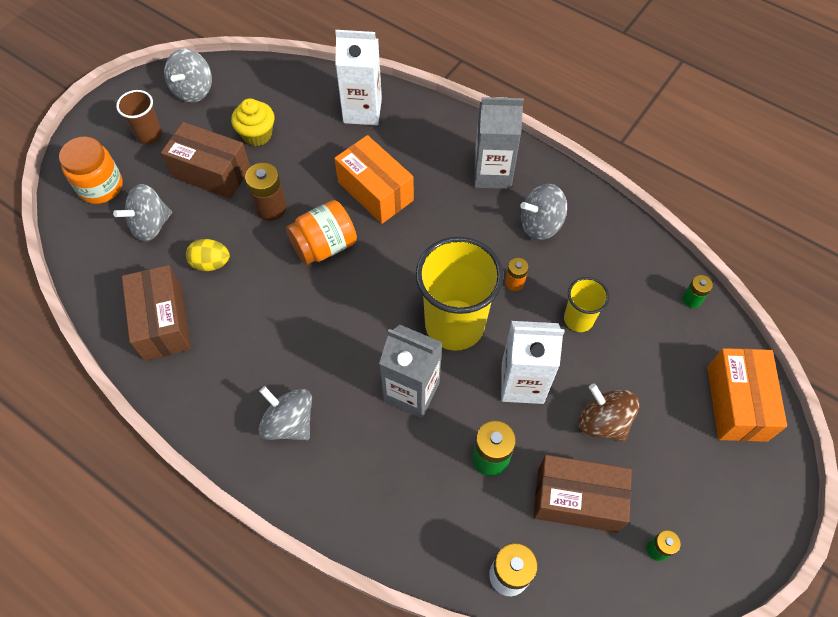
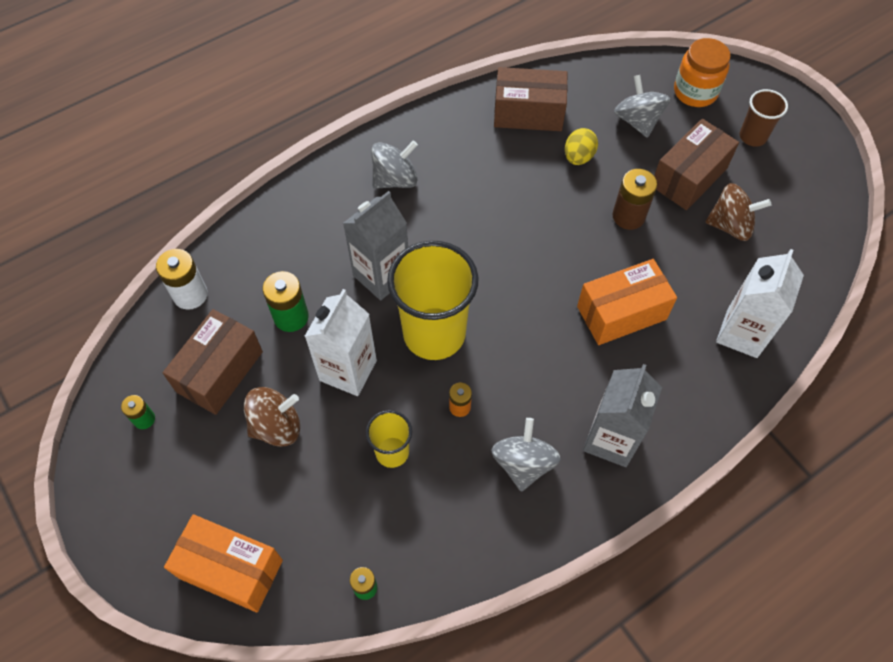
camera: 110 degrees right, 0 degrees up
(193, 90) = (808, 183): grey spinning top -> none
(257, 134) = (730, 225): yellow cupcake -> brown spinning top
(324, 246) = (567, 249): orange jar -> none

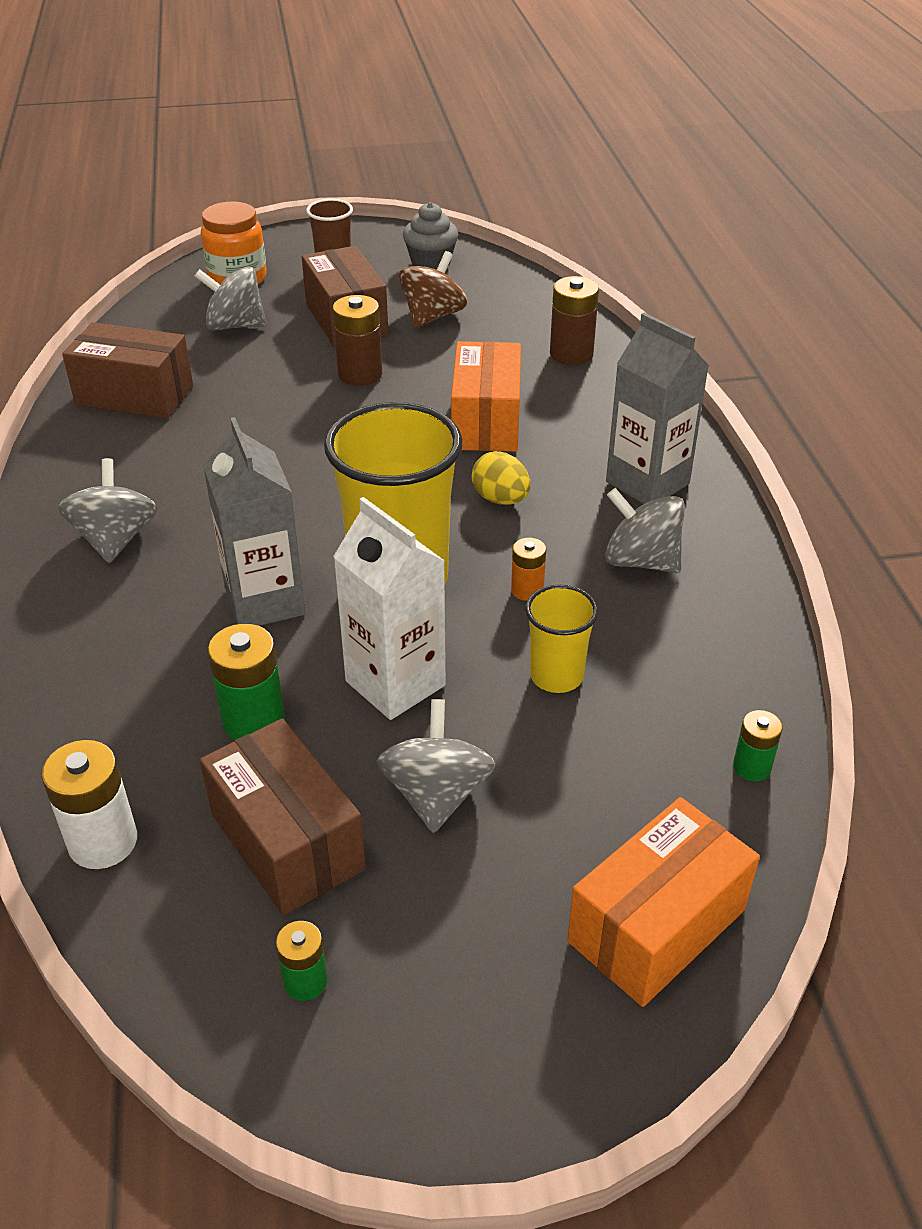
camera: 65 degrees left, 20 degrees down
(276, 426) = (436, 794): brown spinning top -> grey spinning top
(528, 113) = (135, 395): brown box -> brown box turned 75 degrees clockwise
(578, 157) = (241, 381): yellow egg -> yellow egg (500, 499)
(742, 333) = (571, 354): white carton -> brown battery
(803, 192) = (431, 263): none -> grey cupcake

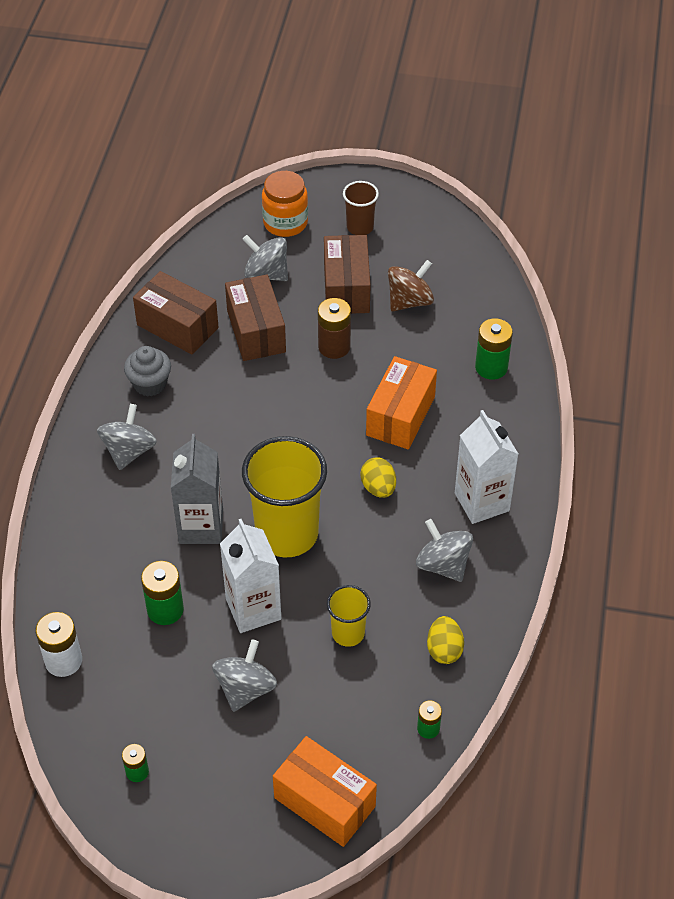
camera: 20 degrees right, 10 degrees up
(287, 841) = (156, 691): brown box -> brown box (256, 331)
(431, 263) = (433, 242): grey cupcake -> grey cupcake (150, 384)
(527, 590) = (360, 565): orange battery -> none
(571, 354) = (491, 367): brown battery -> green battery
(647, 483) = (481, 502): grey carton -> white carton
(656, 925) = (324, 802): orange box -> orange box turned 60 degrees clockwise
(708, 659) = (444, 649): none -> yellow egg

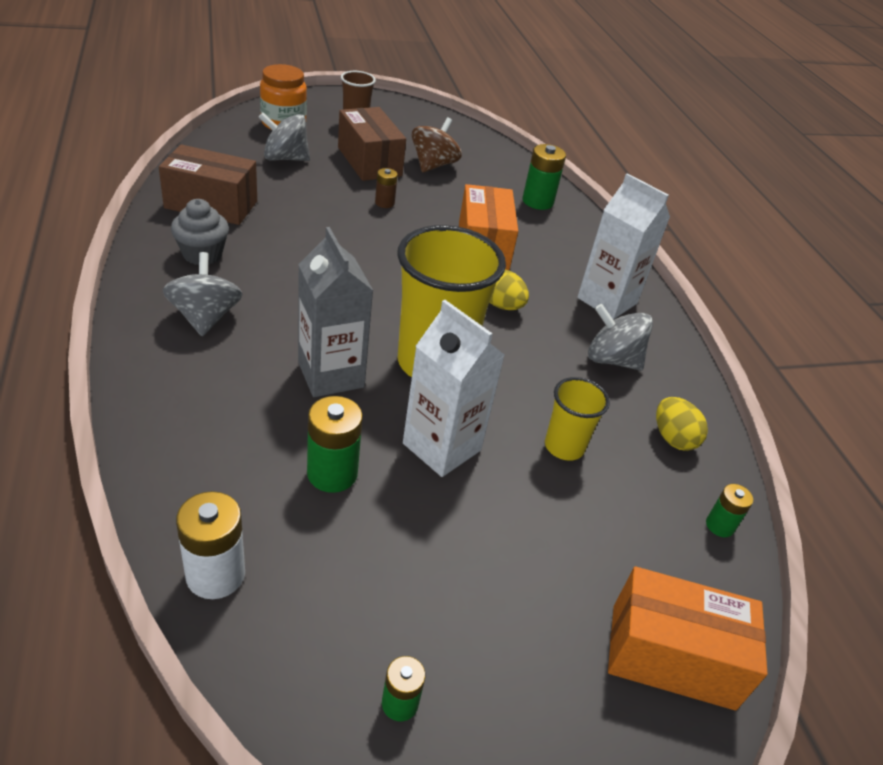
camera: 30 degrees left, 10 degrees down
(245, 688) = (486, 540): grey spinning top -> none
(256, 331) = (298, 200): brown box -> none
(334, 347) = (384, 203): brown battery -> brown battery, size x0.59

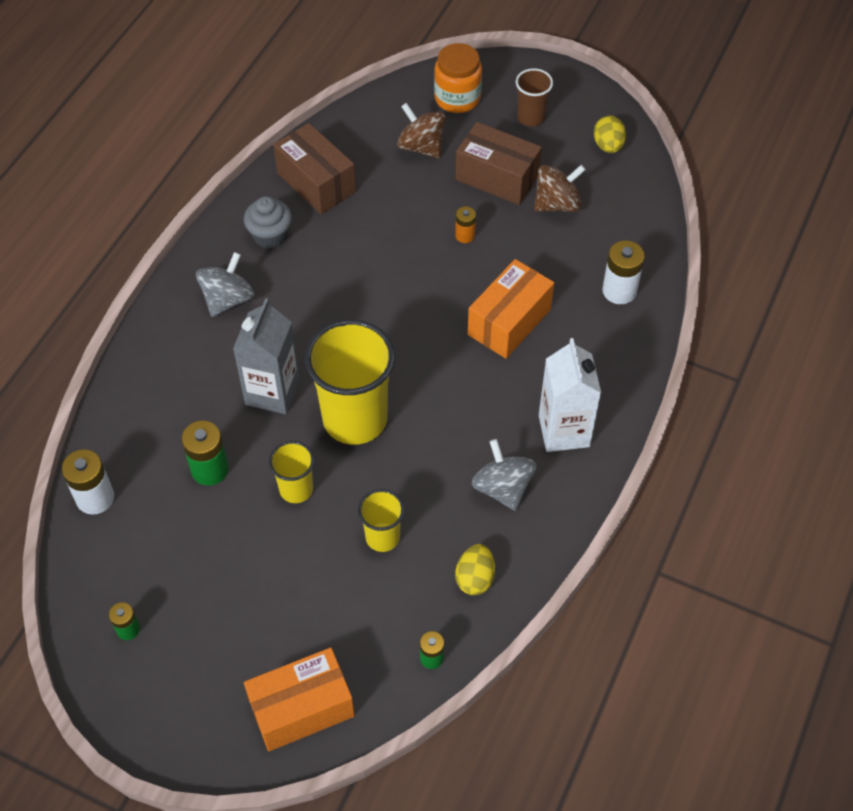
camera: 45 degrees right, 15 degrees up
(285, 158) = (421, 146): grey spinning top -> brown spinning top
(369, 161) = (497, 177): brown box -> brown box turned 75 degrees counterclockwise
(384, 203) = (465, 235): brown battery -> orange battery
(441, 447) = (296, 489): white carton -> yellow cup
(502, 305) = (462, 392): yellow egg -> yellow egg (608, 146)
(537, 201) = (619, 291): green battery -> white battery
(672, 656) = (302, 708): orange box -> orange box turned 75 degrees counterclockwise

